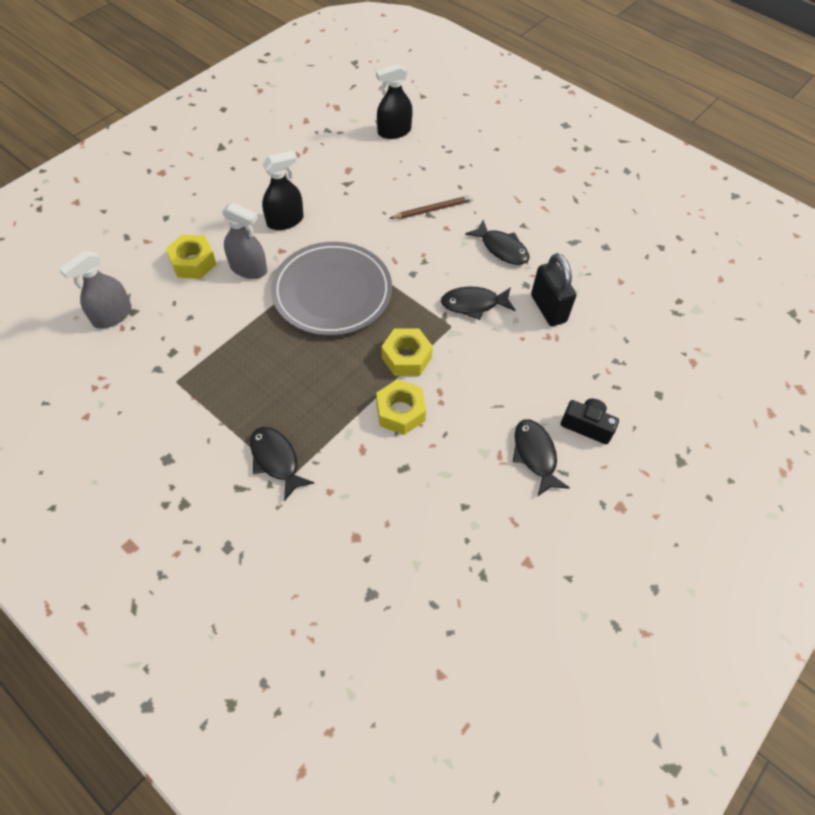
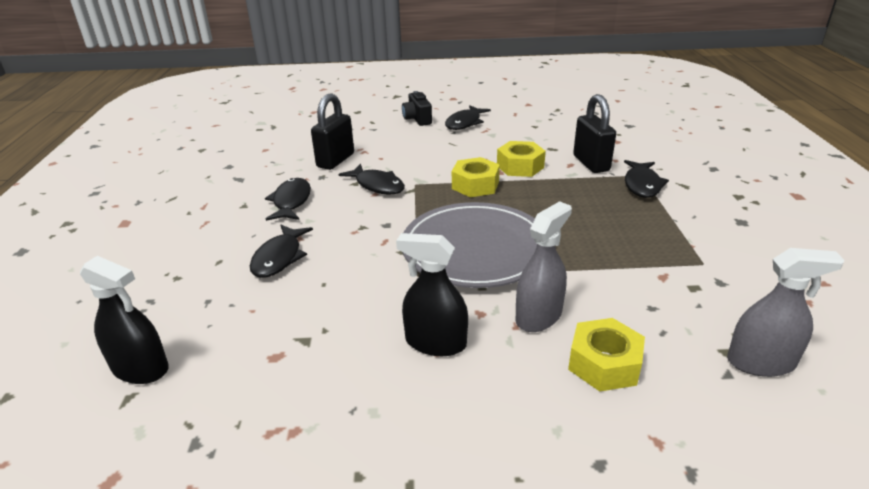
camera: 130 degrees left, 25 degrees down
(248, 269) = (538, 316): grey spray bottle -> grey spray bottle turned 60 degrees clockwise
(346, 466) = (591, 163): none -> black padlock
(433, 209) = (279, 258): brown pencil -> black fish

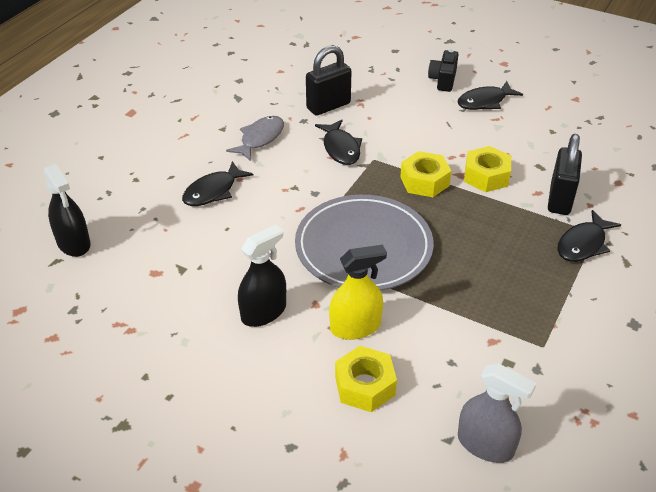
camera: 30 degrees right, 10 degrees up
(291, 201) = (260, 139): black fish -> grey fish
(435, 342) = (263, 312): black spray bottle -> black spray bottle turned 90 degrees clockwise
(538, 316) = (355, 327): grey spray bottle -> yellow spray bottle

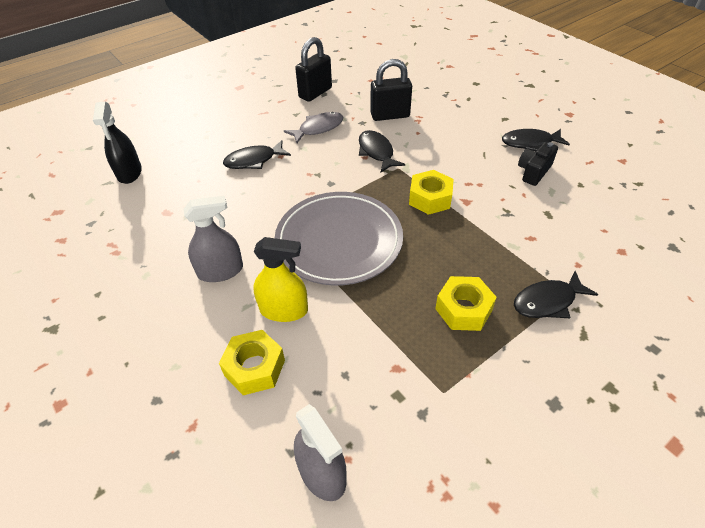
camera: 25 degrees right, 5 degrees up
(263, 312) = (220, 271): black spray bottle -> grey spray bottle
(340, 148) = (376, 152): black fish -> black fish turned 150 degrees clockwise
(443, 80) = (503, 116): black camera -> black camera (533, 172)
(486, 176) = (490, 209): yellow nut -> yellow nut (463, 309)
(560, 199) = (549, 250): black padlock -> black padlock (315, 93)

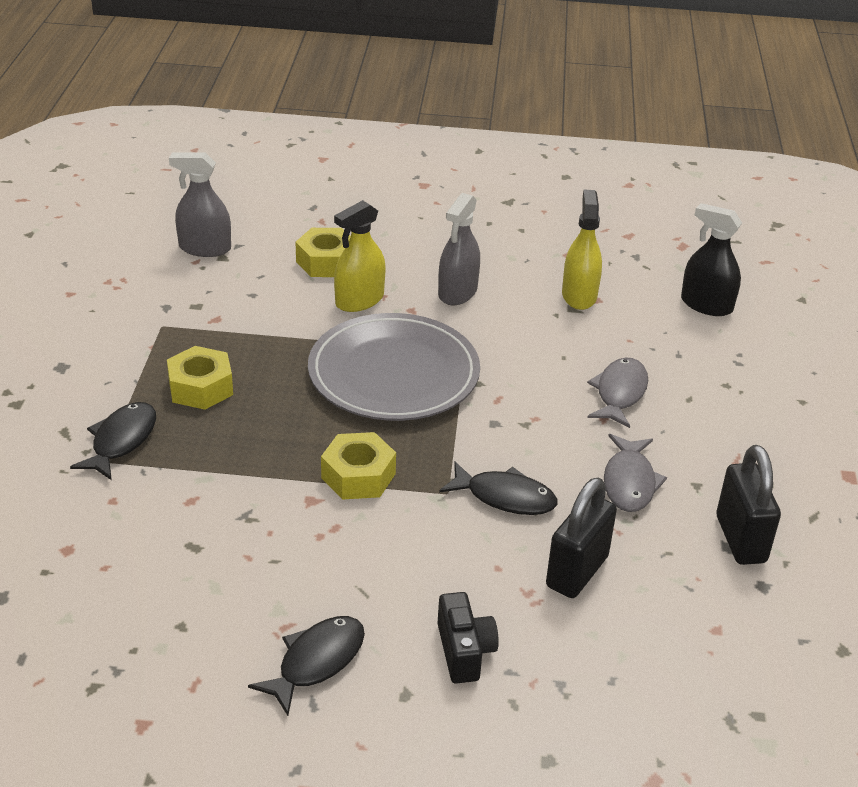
camera: 130 degrees right, 10 degrees down
(168, 220) = (579, 295): none -> yellow spray bottle
(254, 160) = (619, 393): black fish -> grey fish
(533, 172) = (265, 605): black camera -> black camera (464, 651)

